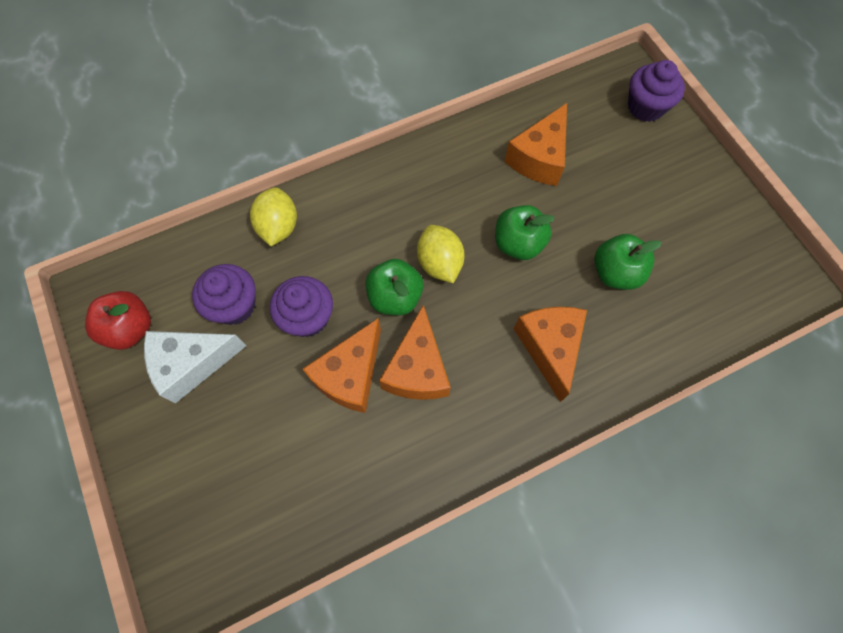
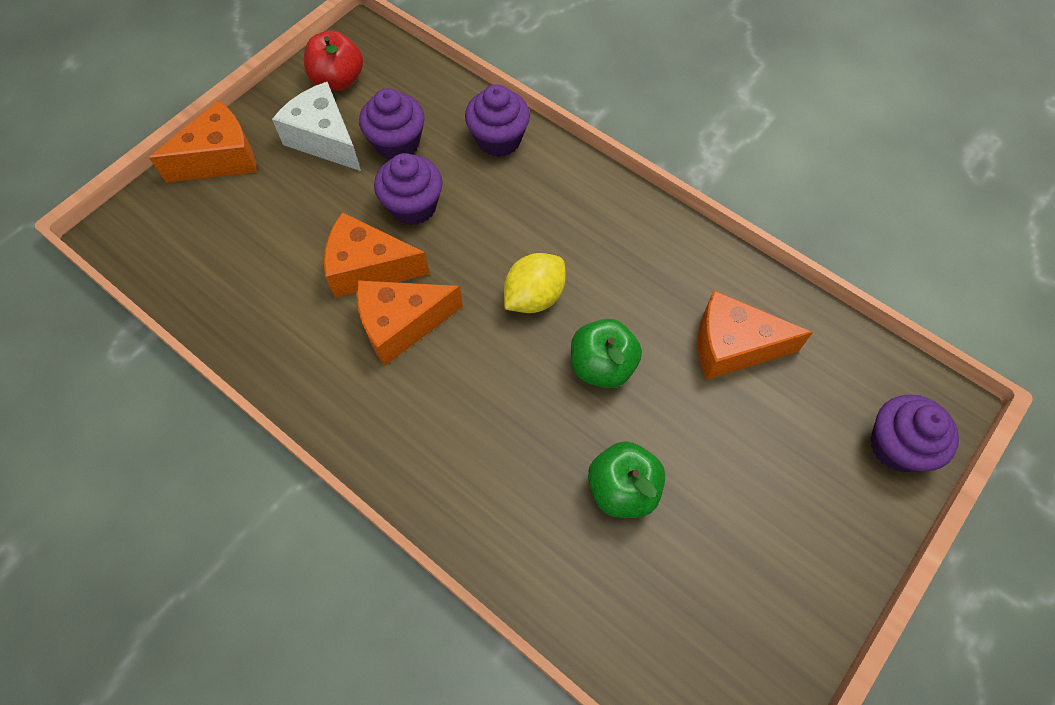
camera: 65 degrees right, 5 degrees down
(279, 227) = (498, 139): yellow lemon -> purple cupcake
(395, 297) = (472, 271): green apple -> none
(549, 347) = (486, 447): orange cheese -> orange cheese (221, 158)

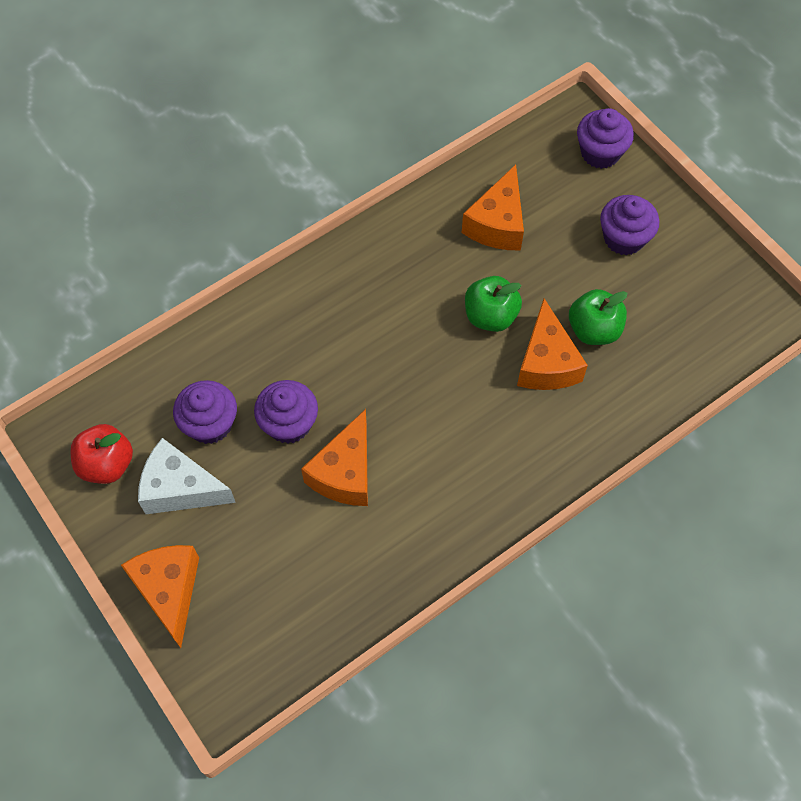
camera: 75 degrees left, 0 degrees up
(324, 139) = (180, 489): white cheese -> white cheese turned 45 degrees clockwise
(401, 325) = (411, 456): orange cheese -> orange cheese (546, 363)
(498, 139) = (237, 337): purple cupcake -> purple cupcake (624, 238)
(534, 297) = (413, 348): yellow lemon -> none

